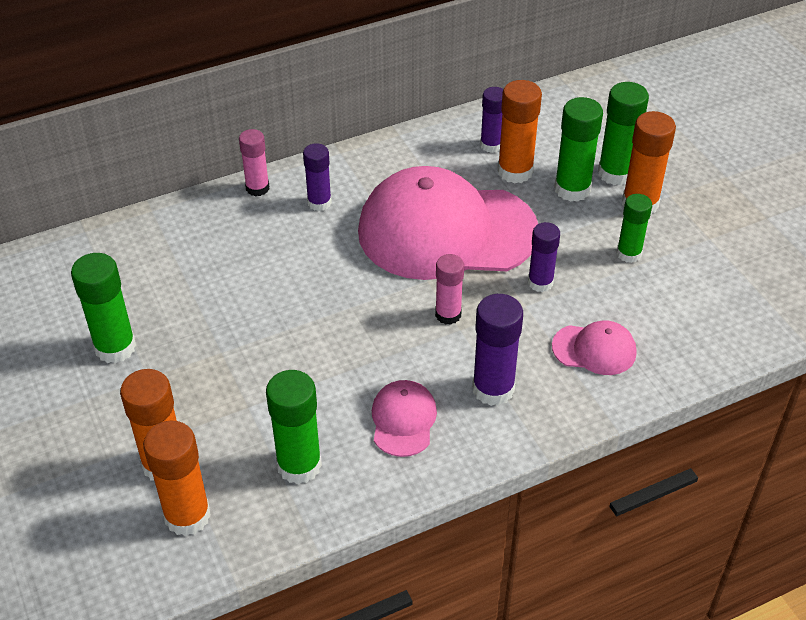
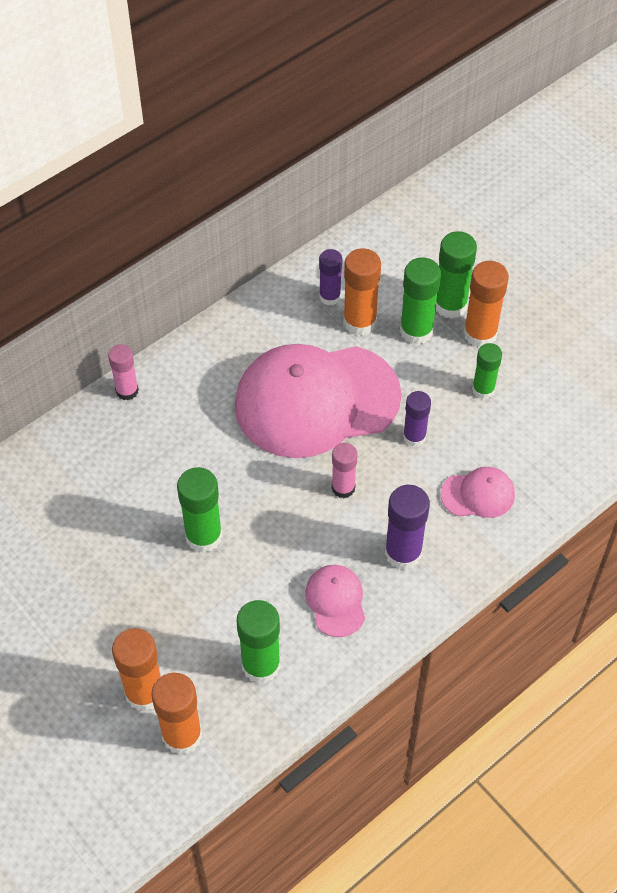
camera: 15 degrees left, 10 degrees up
(115, 347) = (57, 589): green glue stick -> green glue stick (203, 536)
(319, 203) = (190, 394): purple glue stick -> none

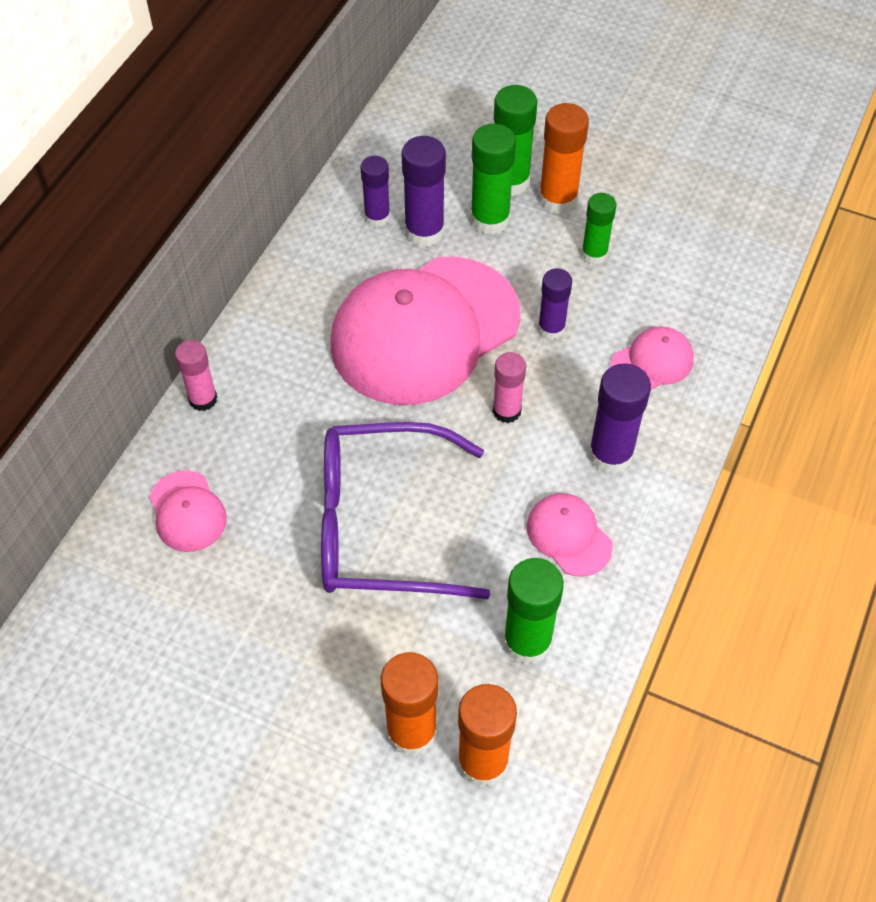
camera: 25 degrees left, 0 degrees up
(74, 470) = (187, 511): none -> pink cap
(203, 536) = (381, 525): green glue stick -> purple glasses
(359, 322) = (424, 232): orange glue stick -> purple glue stick

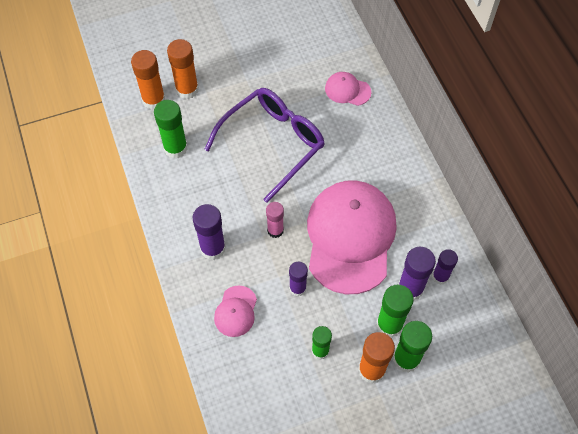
camera: 135 degrees right, 5 degrees up
(203, 399) = (398, 131): pink glue stick -> none
(569, 536) = (197, 199): pink cap -> none

